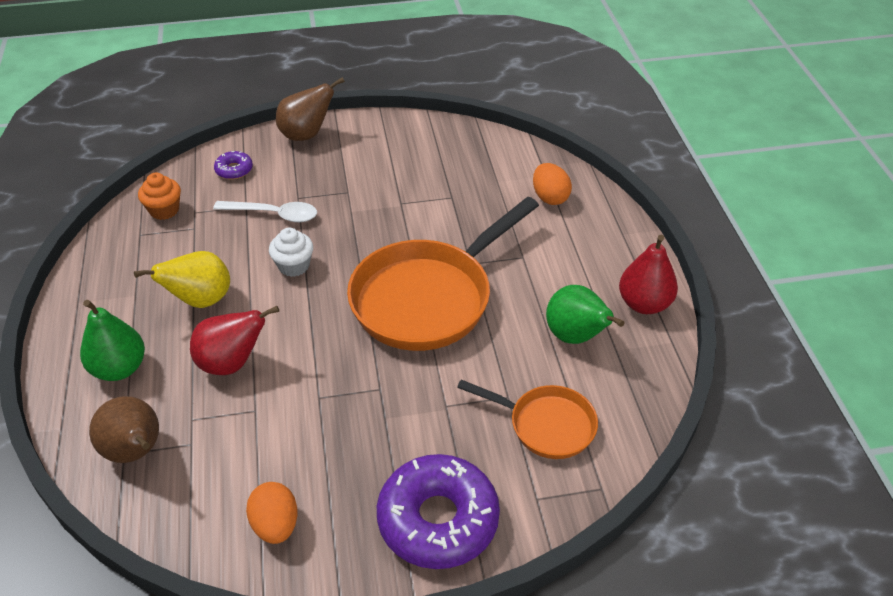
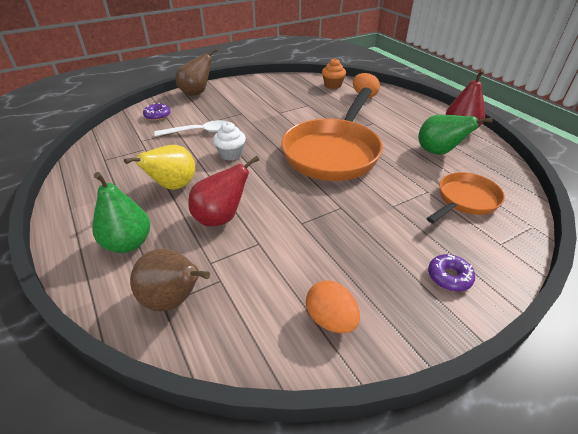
camera: 20 degrees left, 5 degrees down
(164, 210) = (117, 143): orange cupcake -> orange cupcake (332, 85)
(438, 520) = (449, 277): purple donut -> purple donut, size x0.44
(546, 425) = (465, 200): orange pan -> orange pan turned 45 degrees counterclockwise

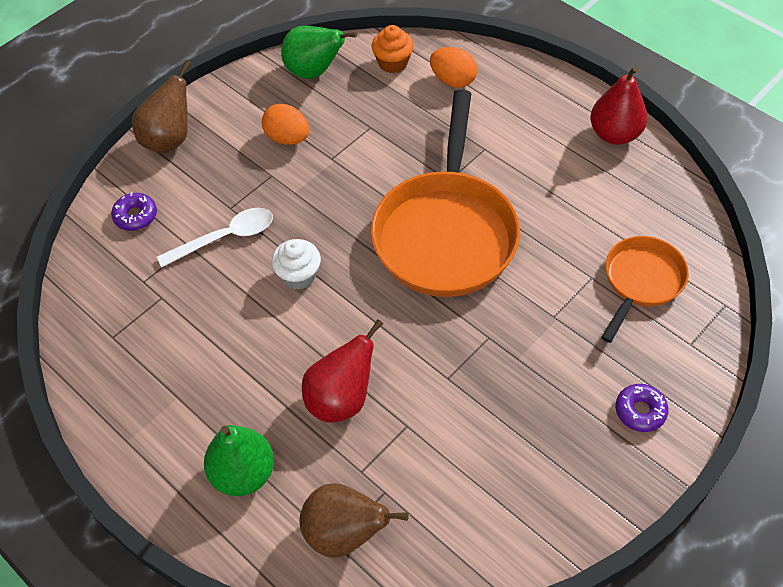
camera: 15 degrees left, 15 degrees up
(173, 186) = (247, 362): yellow pear -> none
(331, 320) = (527, 505): orange egg -> orange egg (287, 138)
(438, 152) = (592, 194): green pear -> green pear (314, 72)

